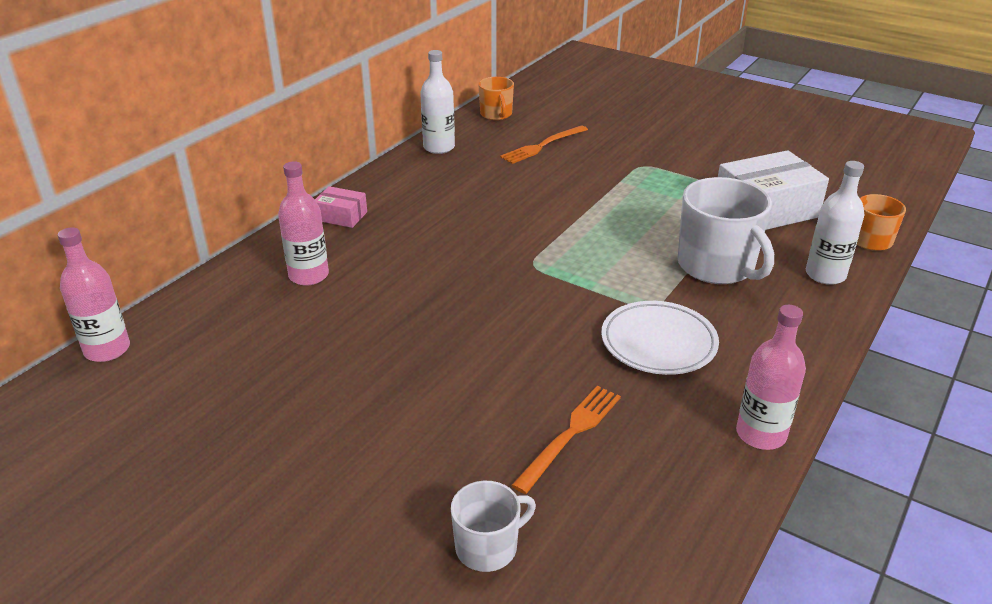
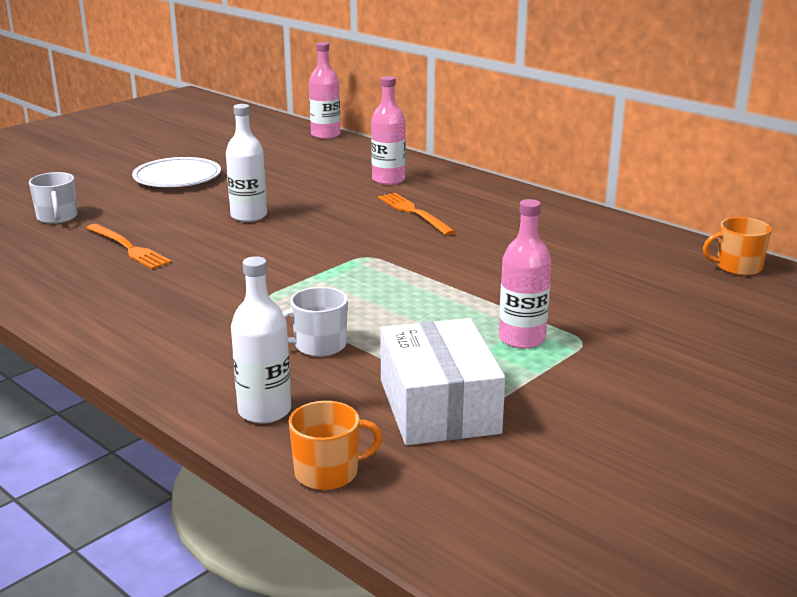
camera: 100 degrees right, 10 degrees down
(341, 216) = (483, 190): pink box -> none
(439, 147) = (633, 232): white bottle -> white bottle (249, 216)
(542, 146) = (642, 285): orange fork -> orange fork (414, 213)
(658, 343) = (209, 294): white plate -> white plate (177, 178)
(717, 266) = (319, 345): white mug -> white mug, size x0.56
(761, 434) = (59, 315): pink bottle -> pink bottle (522, 339)

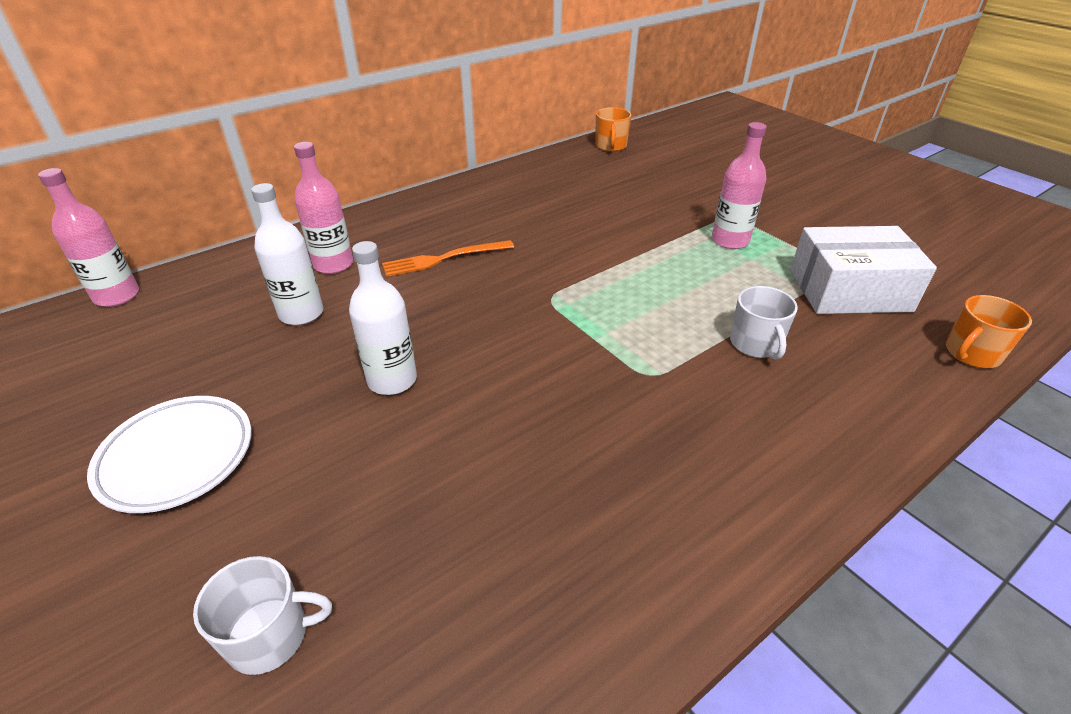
camera: 80 degrees left, 15 degrees up
(128, 248) = (461, 511): orange fork -> none
(264, 411) = (890, 385): white bottle -> white bottle (301, 313)
(328, 472) = (971, 353): orange mug -> orange mug turned 120 degrees counterclockwise

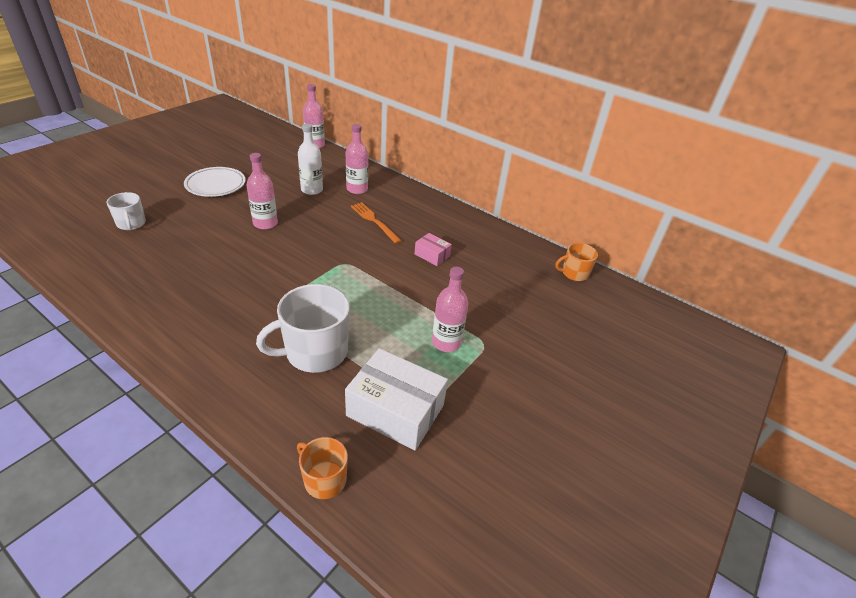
camera: 70 degrees right, 0 degrees up
(392, 380) = (265, 223): white bottle -> pink bottle
(550, 224) = (432, 255): none -> pink box
(755, 344) = (315, 352): white mug -> white mug, size x1.80
(849, 290) = (395, 410): white box -> white box turned 45 degrees counterclockwise

